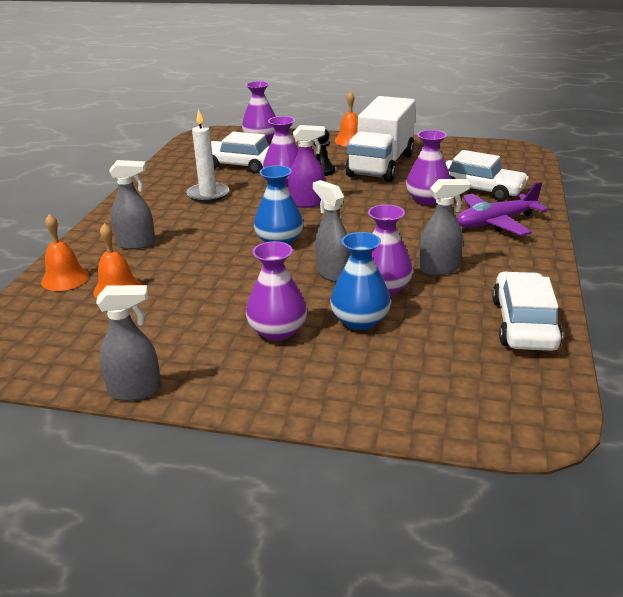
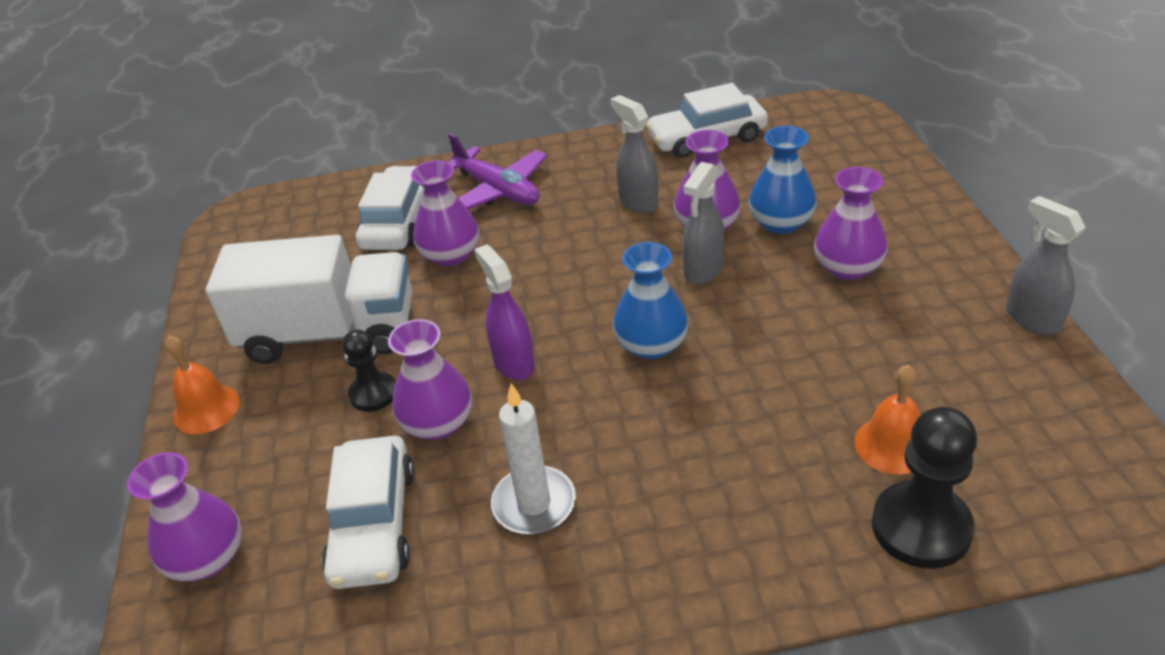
camera: 110 degrees left, 10 degrees up
(65, 278) = (921, 527): orange bell -> black pawn
(136, 244) = (764, 501): grey spray bottle -> none

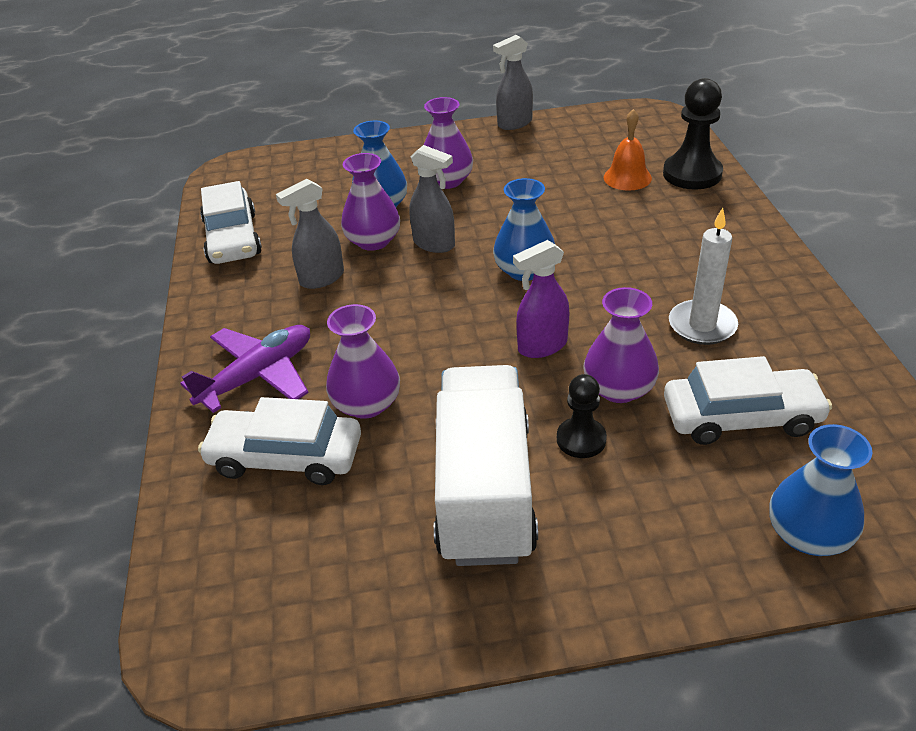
camera: 90 degrees left, 0 degrees up
(206, 409) = (607, 589): orange bell -> none
(207, 558) = (808, 534): purple vase -> blue vase

